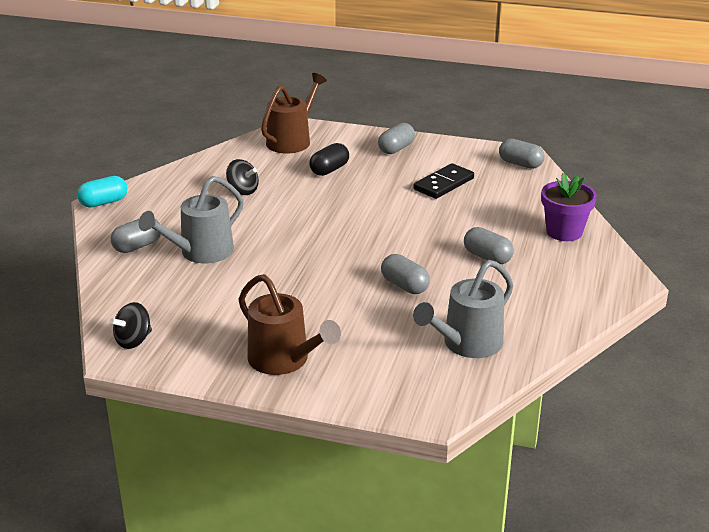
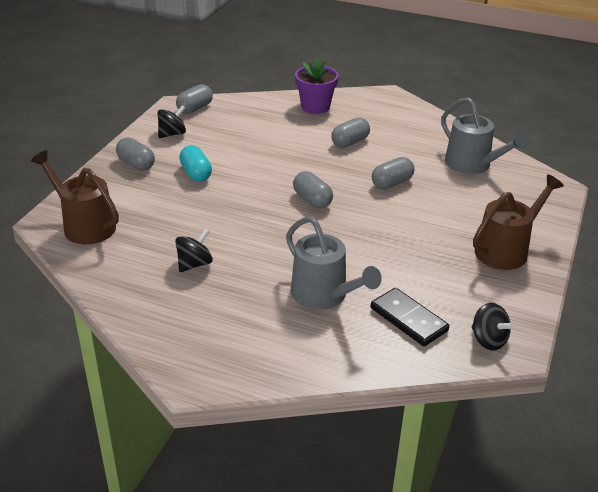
camera: 85 degrees left, 5 degrees up
(104, 202) = (191, 377): turquoise capsule -> turquoise capsule (196, 173)
(137, 246) = (304, 343): grey capsule -> grey capsule (312, 200)
(329, 170) = (167, 206): black capsule -> none
(444, 184) = (219, 147): black domino -> black domino (408, 319)
(460, 158) = (172, 134): none -> black spinning top

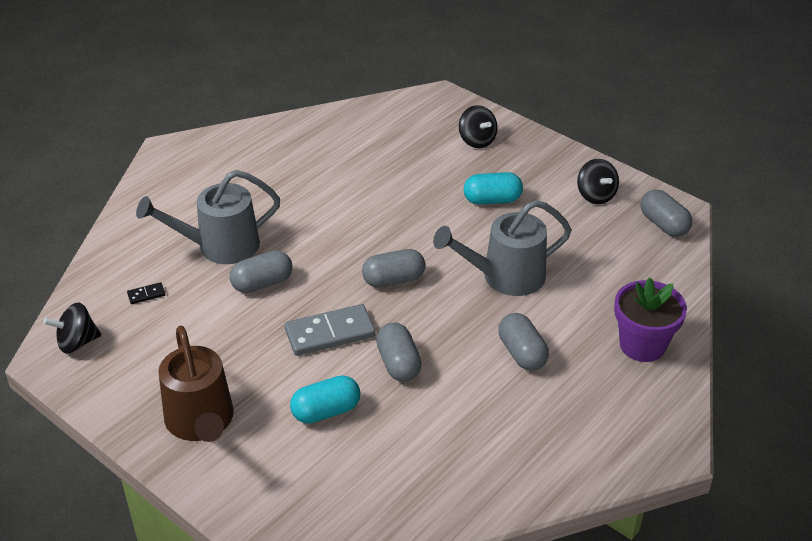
camera: 110 degrees right, 5 degrees up
(84, 225) = (422, 116): brown watering can -> none
(136, 164) = (530, 160): grey capsule -> grey capsule (262, 283)
(194, 264) = (321, 173): black spinning top -> black spinning top (477, 141)
(384, 216) = (330, 333): none -> grey domino
(408, 319) = (146, 295): black domino -> black domino, size x0.43
(453, 202) = (326, 411): none -> turquoise capsule
(472, 165) = (407, 472): grey watering can -> grey watering can (505, 277)

